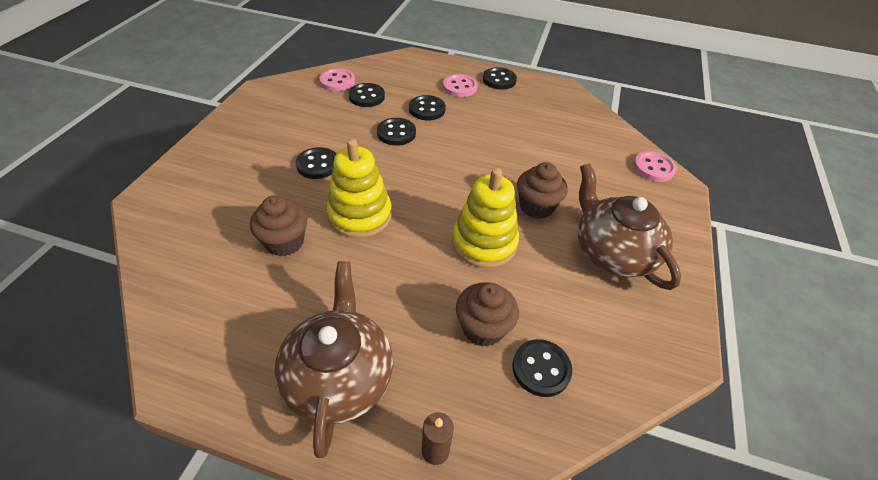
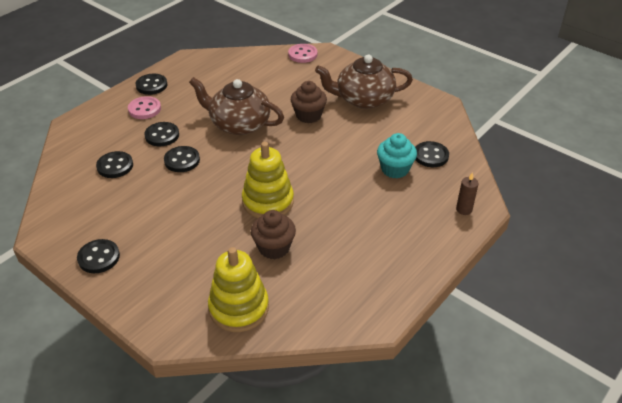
camera: 65 degrees left, 5 degrees down
(318, 165) = (192, 214): black button -> black button (99, 257)
(337, 81) = (74, 180): pink button -> none
(339, 376) = (404, 239): brown teapot -> brown teapot (239, 124)
(483, 328) = (395, 169): brown cupcake -> turquoise cupcake
(484, 243) = (328, 149): yellow stacking toy -> yellow stacking toy (239, 308)

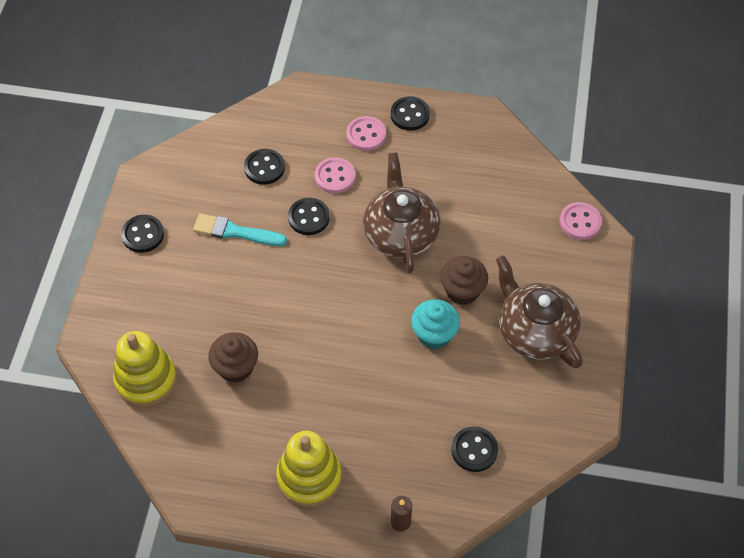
camera: 60 degrees right, 15 degrees up
(154, 202) = (235, 232): none -> turquoise brush
(162, 135) = (335, 177): black button -> pink button
(268, 201) = (296, 327): yellow stacking toy -> yellow stacking toy (309, 477)
(395, 169) = (424, 423): turquoise cupcake -> turquoise cupcake (434, 334)

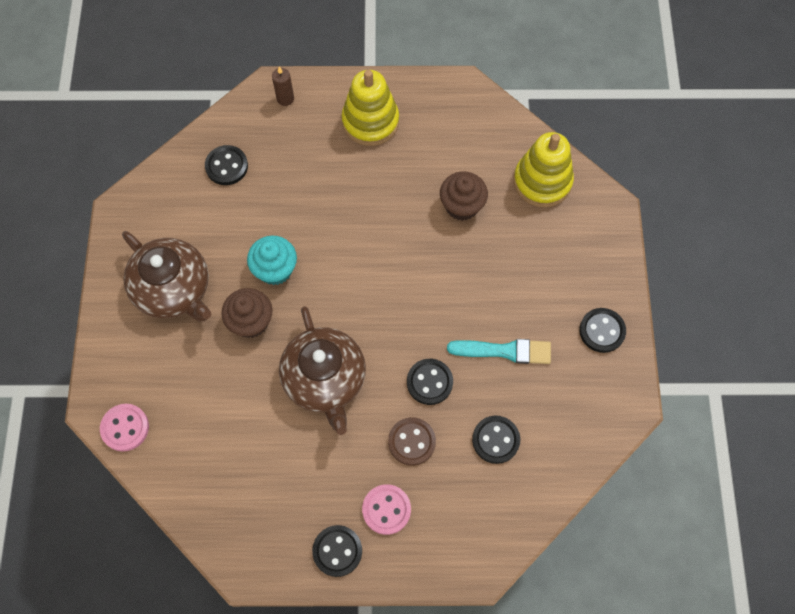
camera: 170 degrees right, 10 degrees up
(335, 177) = (411, 442): pink button -> brown button

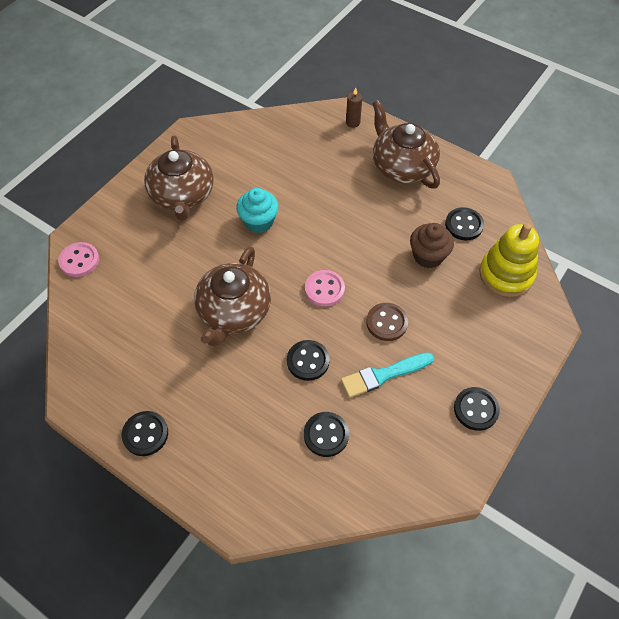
camera: 35 degrees right, 10 degrees down
(226, 166) = (279, 142): black button -> black button (464, 225)
(251, 322) = (215, 244): brown cupcake -> none
(370, 121) = (402, 166): yellow stacking toy -> brown teapot
(386, 509) = (204, 429): pink button -> pink button (324, 289)
(411, 442) = (261, 394): brown button -> brown button (386, 323)
(504, 351) = (383, 375): turquoise brush -> turquoise brush turned 120 degrees clockwise

